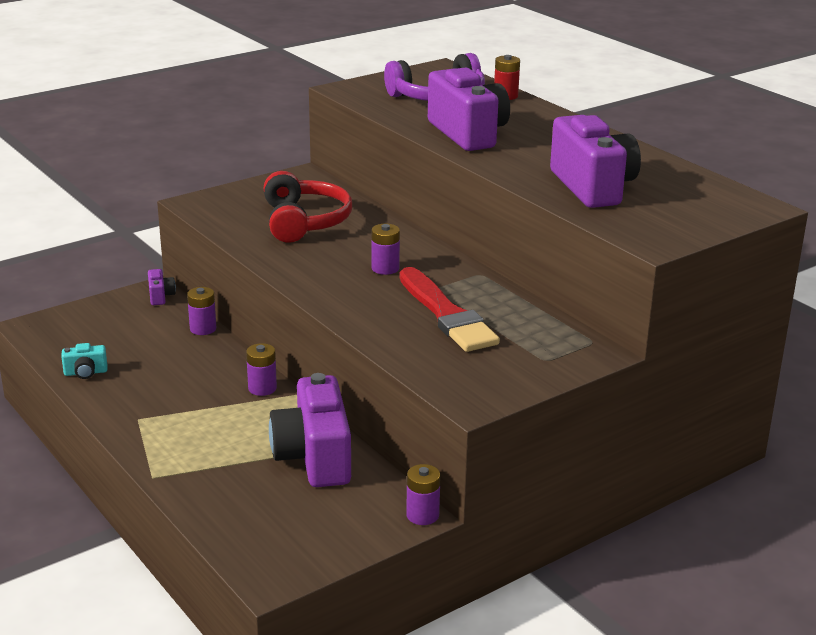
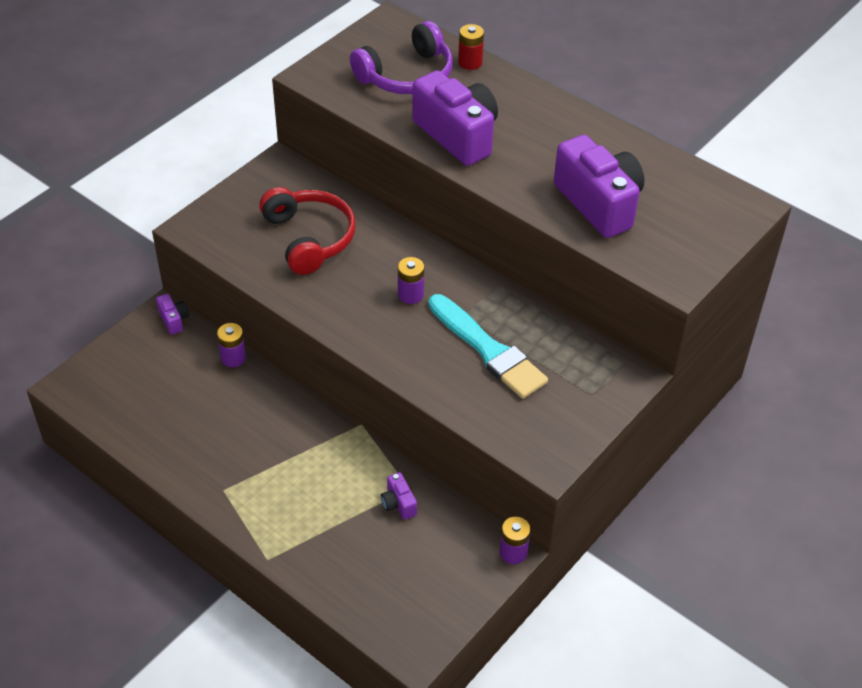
camera: 15 degrees left, 20 degrees up
(85, 373) = (148, 440): turquoise camera -> none
(262, 388) = (320, 427): purple battery -> none
(314, 457) = (398, 504): purple camera -> purple camera, size x0.43
(446, 315) = (488, 350): red brush -> turquoise brush

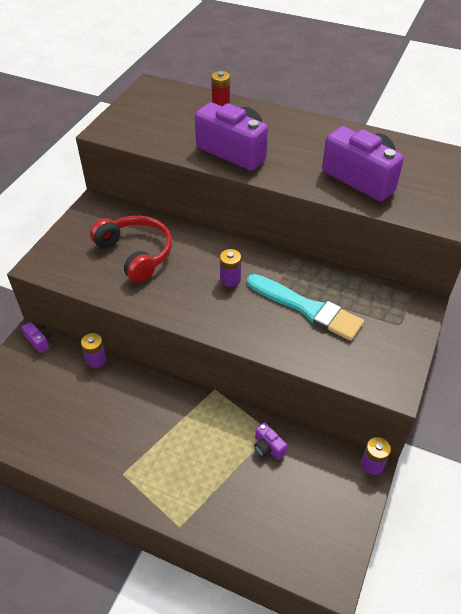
camera: 15 degrees left, 0 degrees up
(407, 75) = (178, 118): purple headphones -> none

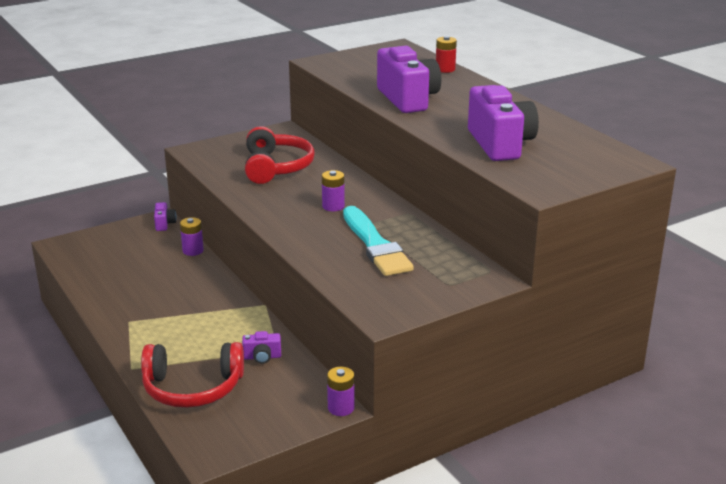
camera: 35 degrees right, 20 degrees down
(250, 515) = (192, 388): none -> red headphones
(268, 447) = (262, 357): purple camera -> purple camera turned 90 degrees counterclockwise

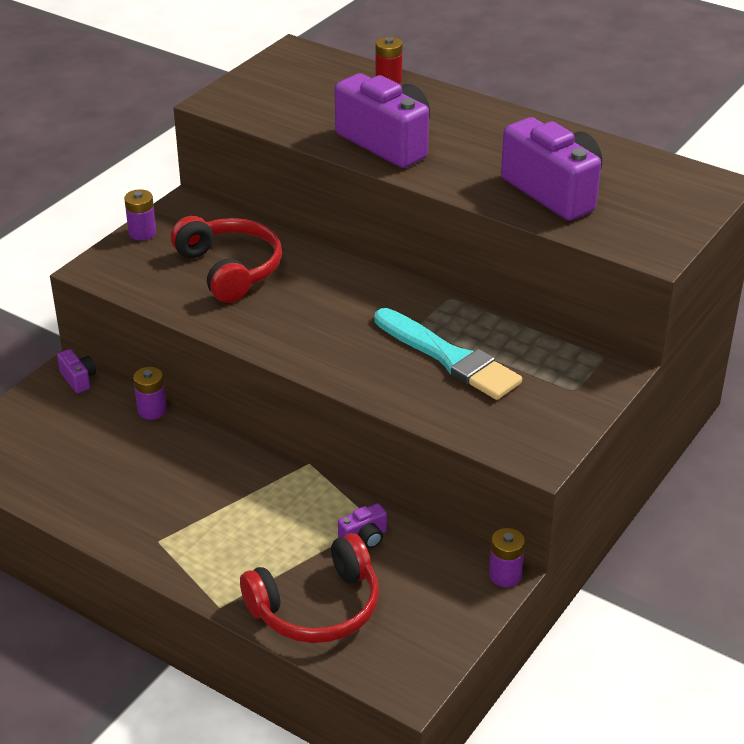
camera: 25 degrees left, 10 degrees up
(333, 206) = (352, 313): purple battery -> purple battery (142, 233)

